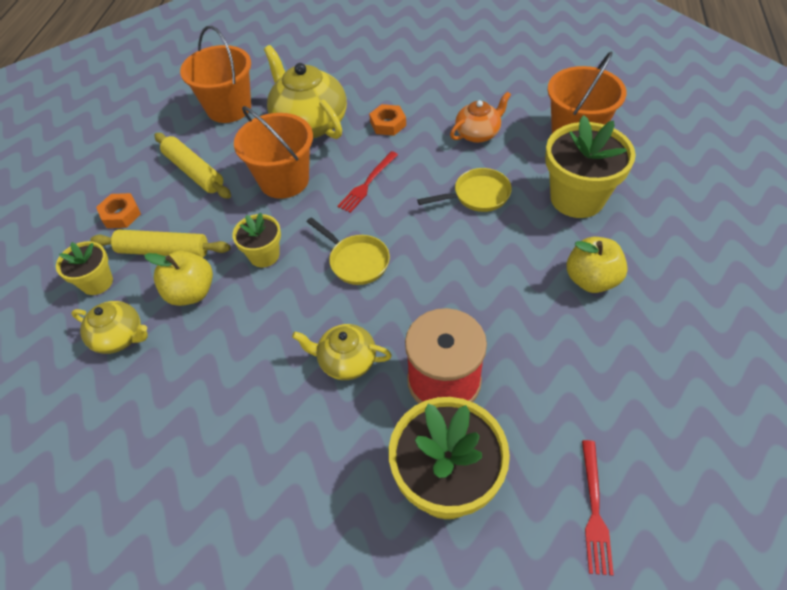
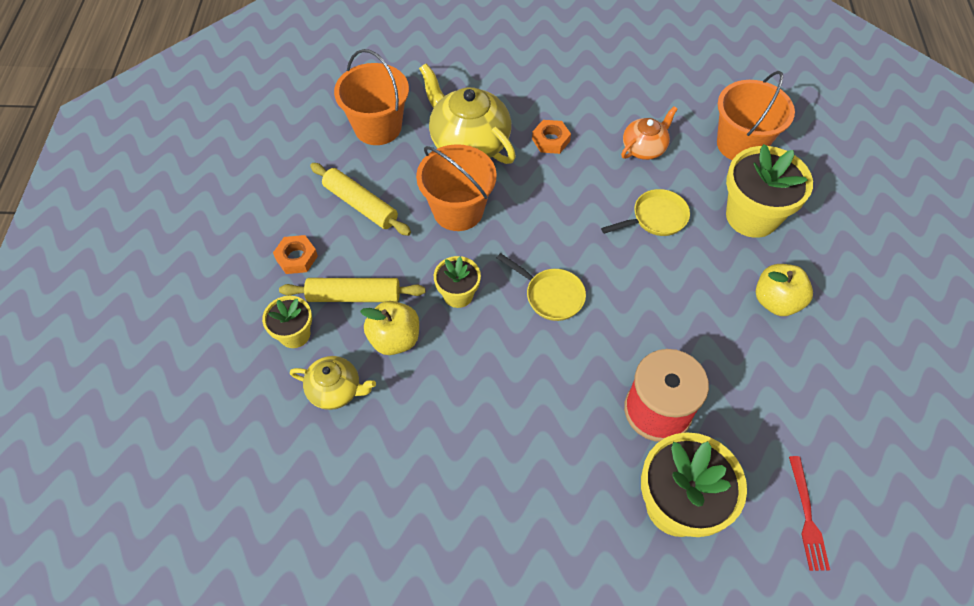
camera: 10 degrees left, 5 degrees up
(346, 361) = (563, 398): yellow teapot -> none
(367, 183) = (544, 210): red fork -> none

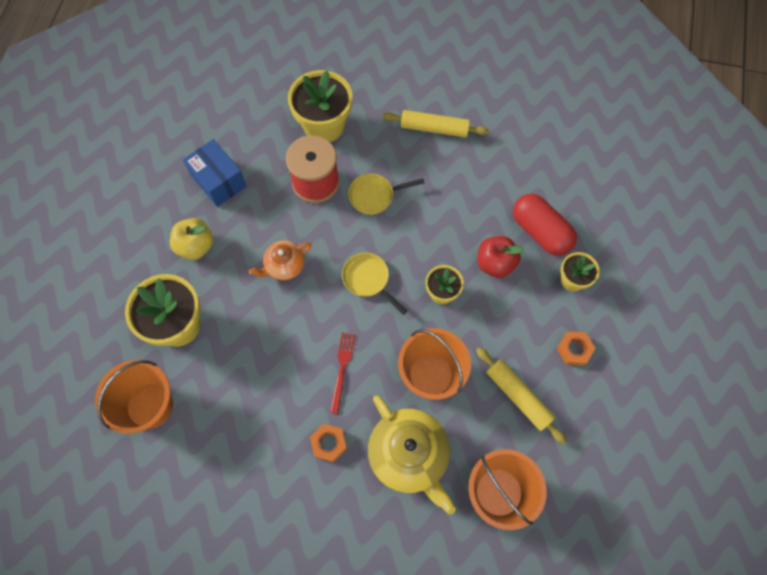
camera: 170 degrees left, 10 degrees up
(335, 390) = (540, 232): yellow teapot -> red capsule
(354, 296) = (526, 305): yellow rolling pin -> yellow rolling pin (434, 128)
(394, 339) = (495, 263): yellow apple -> red apple
(644, 148) = (242, 417): orange teapot -> orange teapot (284, 266)
(655, 218) = (260, 337): yellow pan -> yellow pan (375, 196)
(791, 390) = (218, 181): none -> blue box
(807, 516) = (247, 108): red fork -> red fork (342, 369)

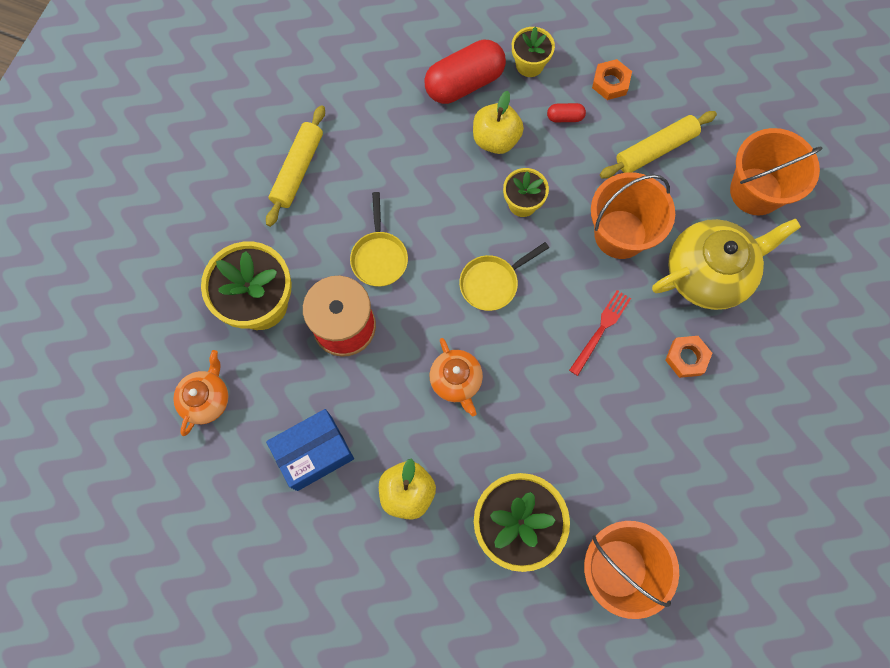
camera: 80 degrees left, 5 degrees up
(249, 108) = (206, 399): none -> orange teapot
(342, 369) = (601, 330): red fork -> red fork turned 105 degrees clockwise
(495, 263) = (496, 139): red apple -> yellow apple
(530, 315) = (565, 117): none -> red capsule

